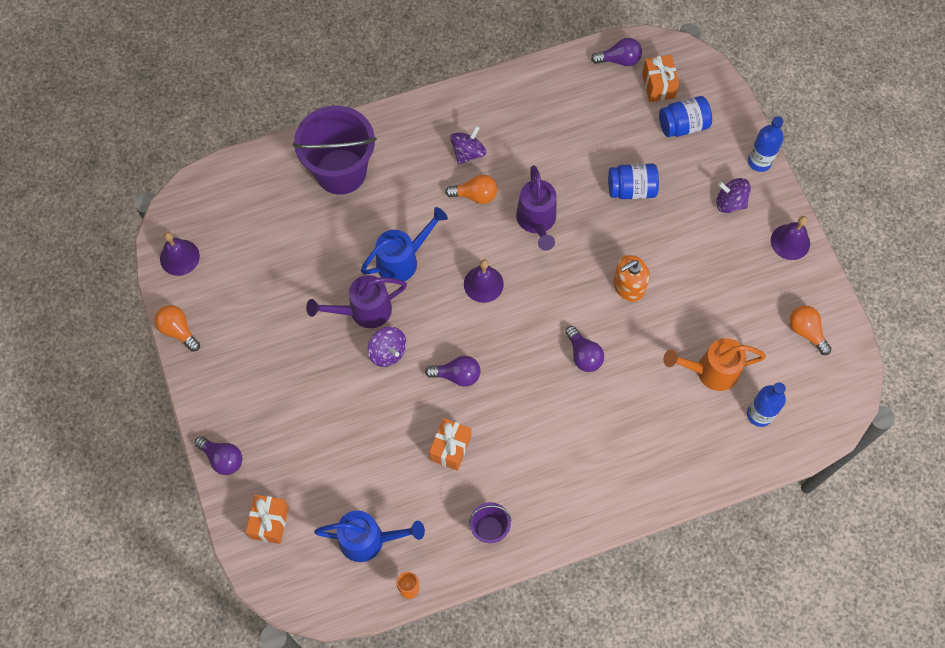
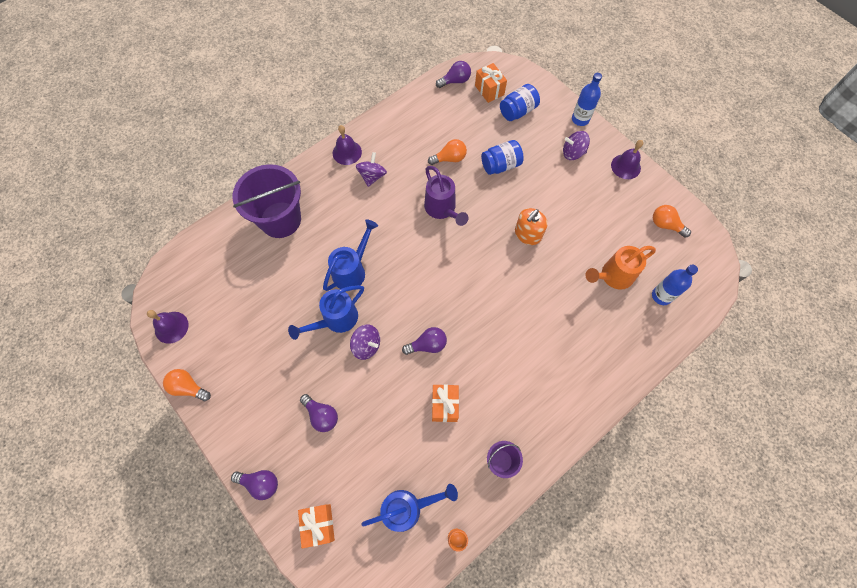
camera: 20 degrees left, 0 degrees up
(364, 311) = (336, 320): purple watering can -> blue watering can
(475, 195) = (389, 205): orange light bulb -> orange light bulb (449, 158)
(483, 284) = (420, 268): purple bell -> purple bell (347, 152)
(583, 355) = (516, 296): purple light bulb -> purple light bulb (321, 415)

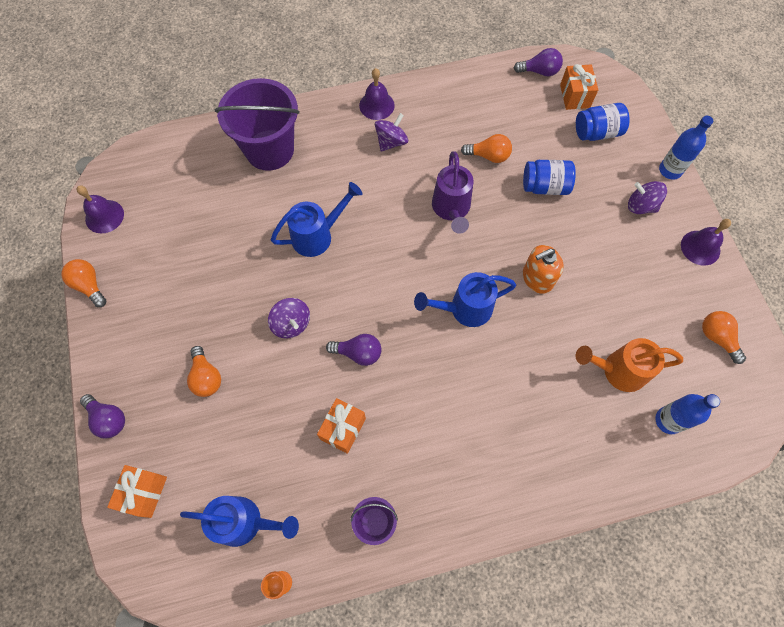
camera: 25 degrees right, 0 degrees up
(321, 415) = (206, 377): purple light bulb -> orange light bulb
(336, 320) = (273, 281): blue watering can -> blue watering can (465, 309)

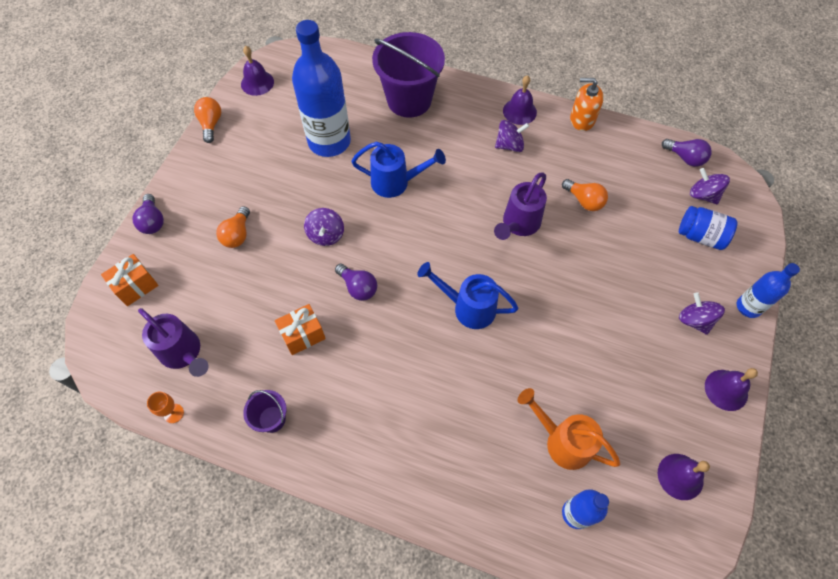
camera: 35 degrees right, 5 degrees down
(224, 233) = (329, 141): none -> blue bottle
(245, 522) = (183, 353): blue watering can -> purple watering can
(537, 278) = (550, 322): orange soap dispenser -> orange soap dispenser (582, 119)
(545, 186) = (616, 253): blue jar -> none
(575, 96) = (703, 195): orange gift -> purple spinning top
(717, 338) = (680, 476): orange light bulb -> purple bell

